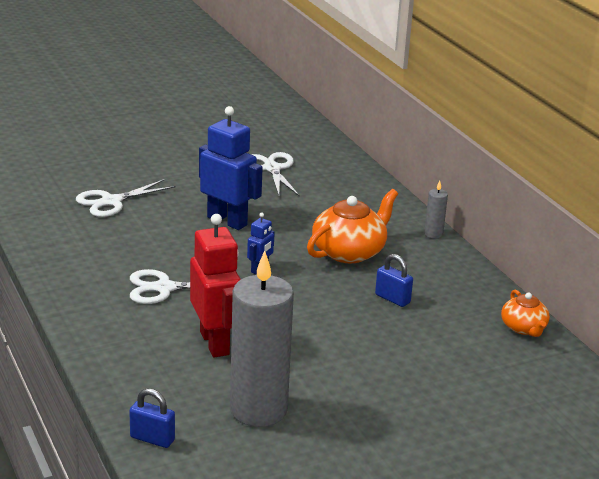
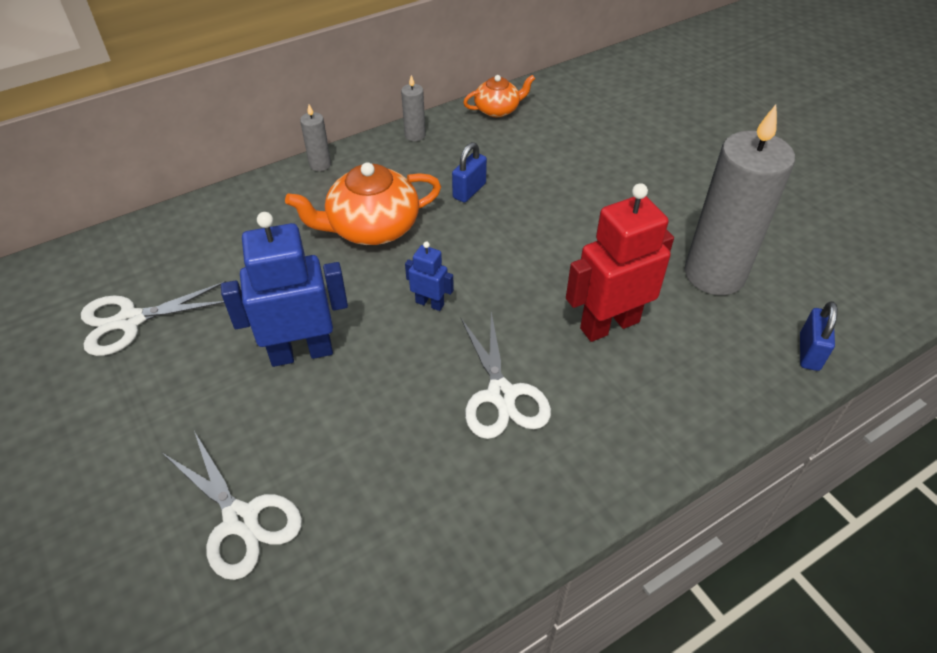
camera: 95 degrees left, 20 degrees up
(227, 221) = (301, 352): blue robot -> blue robot turned 45 degrees clockwise
(349, 252) = (372, 227): orange teapot -> orange teapot turned 60 degrees counterclockwise
(477, 279) = (415, 135): none -> grey candle

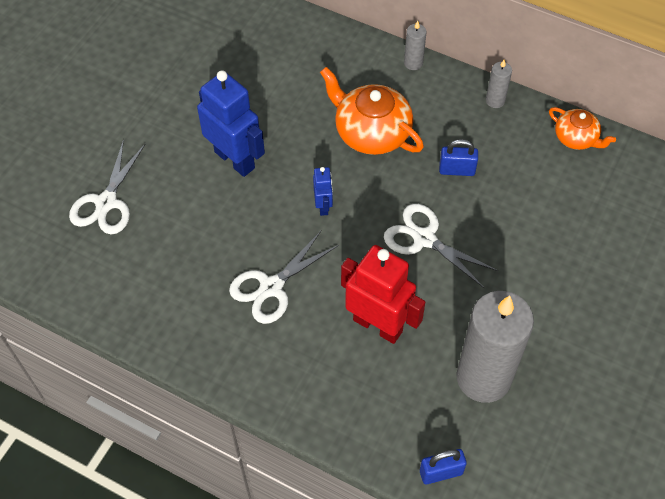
camera: 60 degrees right, 10 degrees up
(130, 321) = (201, 59): white scissors -> white scissors (424, 239)

